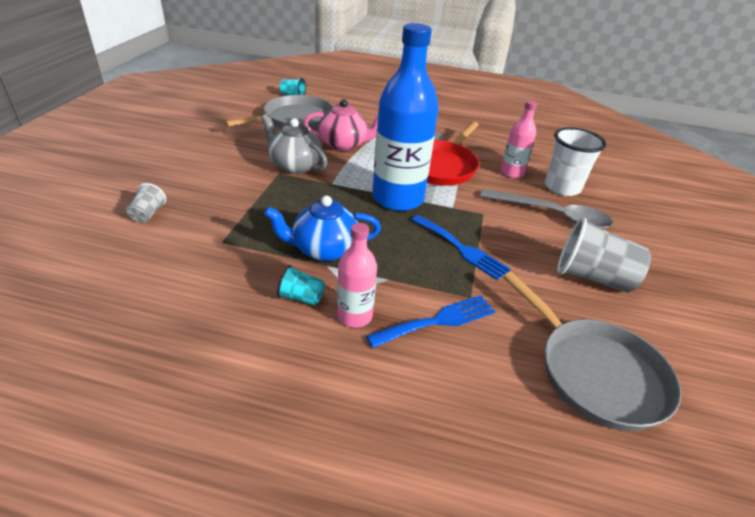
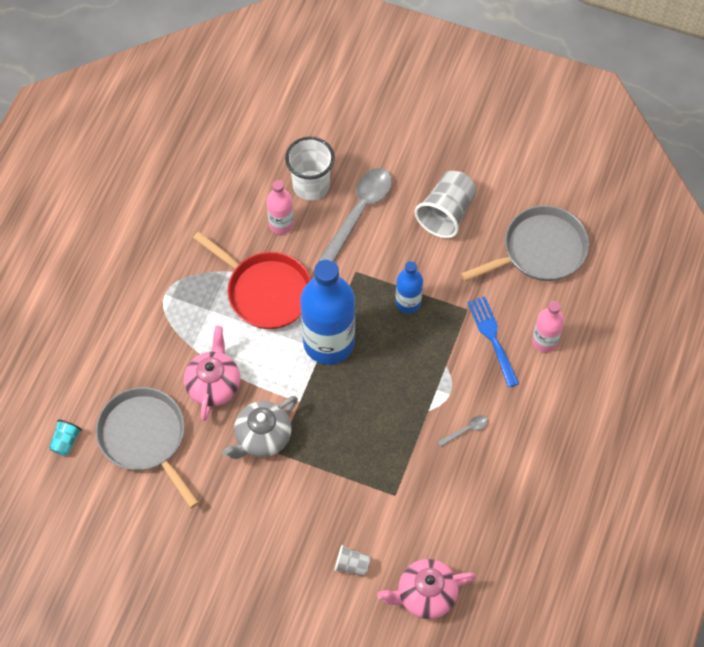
camera: 80 degrees left, 25 degrees up
(88, 265) = (425, 594): none -> pink teapot
(301, 297) = (466, 430): turquoise cup -> grey spoon
(324, 249) = (407, 412): blue teapot -> none
(354, 316) = (486, 393): pink bottle -> pink bottle (545, 341)
(461, 248) = (408, 302): blue fork -> blue bottle

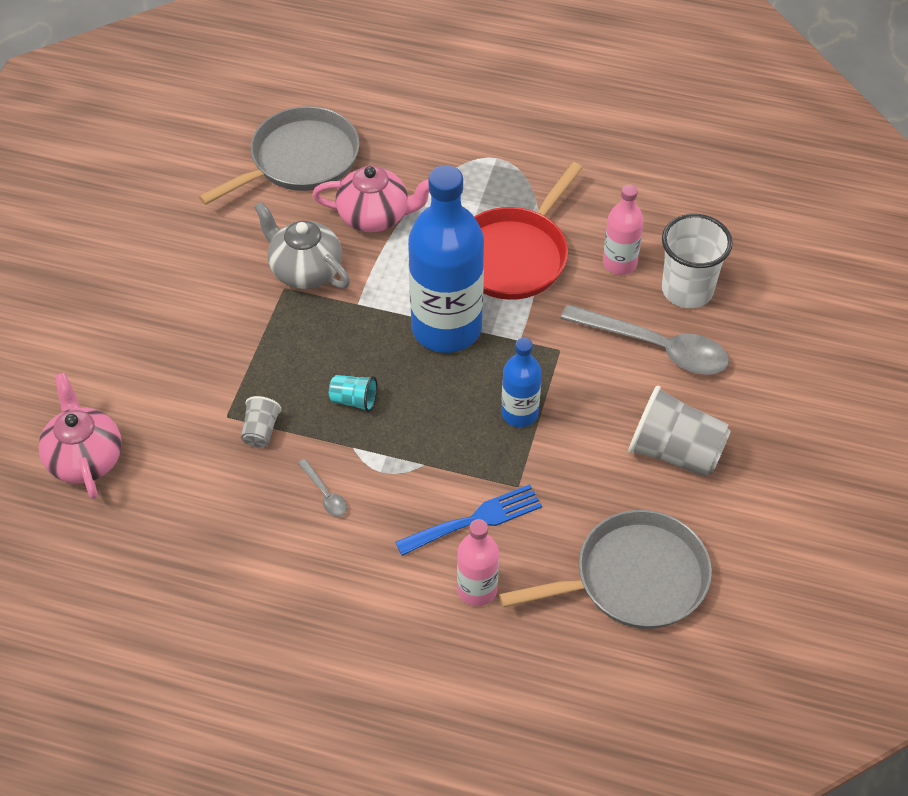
camera: 85 degrees right, 10 degrees down
(66, 441) = (292, 93): turquoise cup -> turquoise cup (354, 400)
(352, 565) = (130, 375): grey cup -> grey cup (261, 431)
(540, 250) = (634, 578): grey pan -> grey pan turned 75 degrees counterclockwise

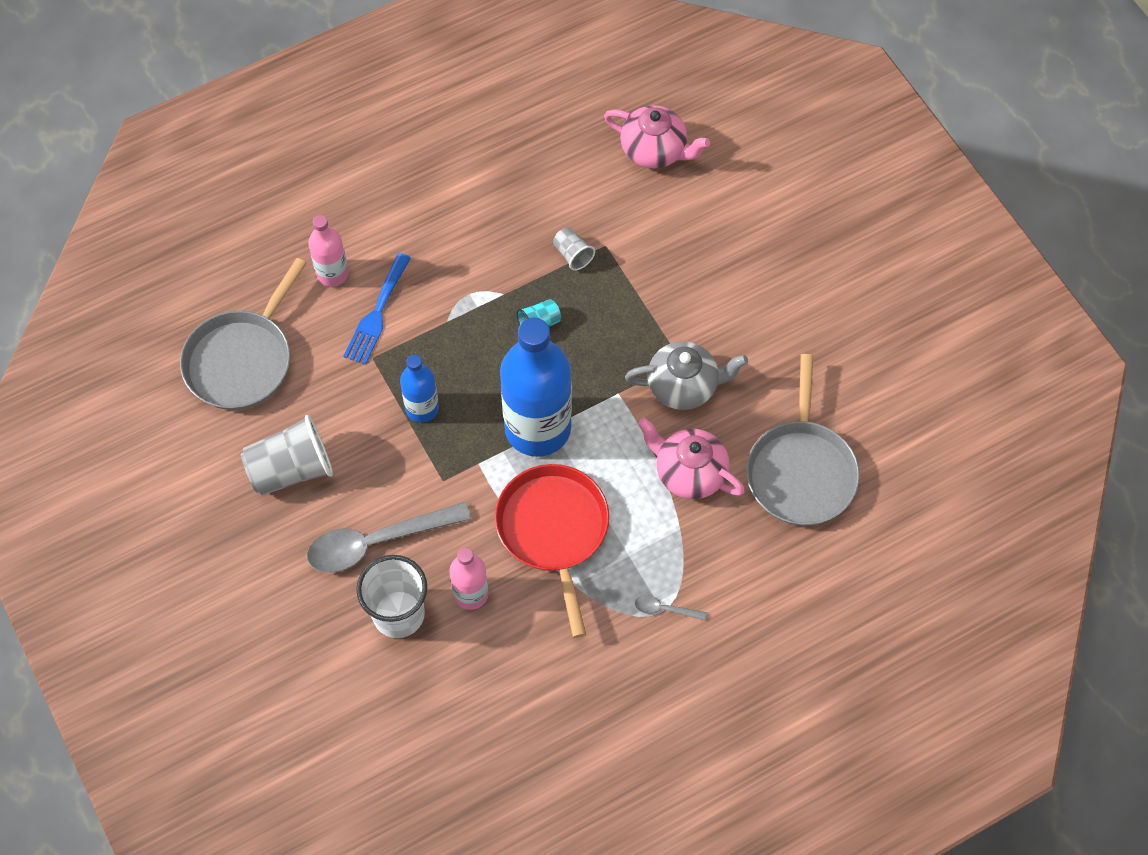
camera: 135 degrees right, 10 degrees up
(325, 494) = (486, 251): grey spoon -> grey spoon (665, 609)
(375, 216) = (689, 473): pink teapot -> pink teapot turned 75 degrees clockwise

